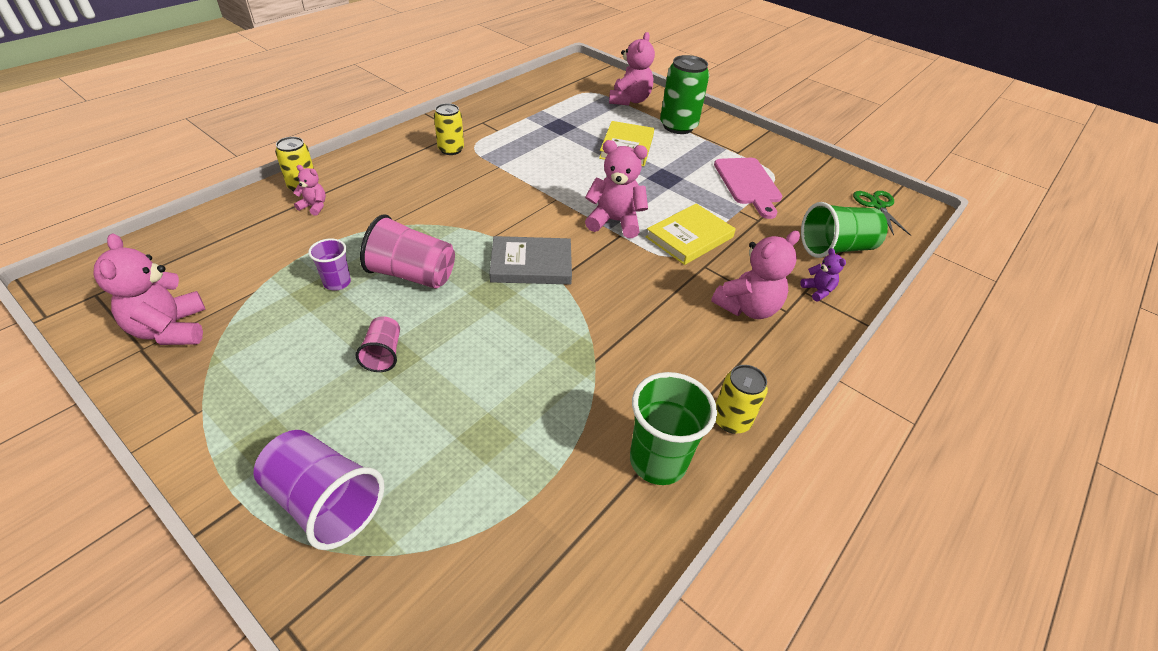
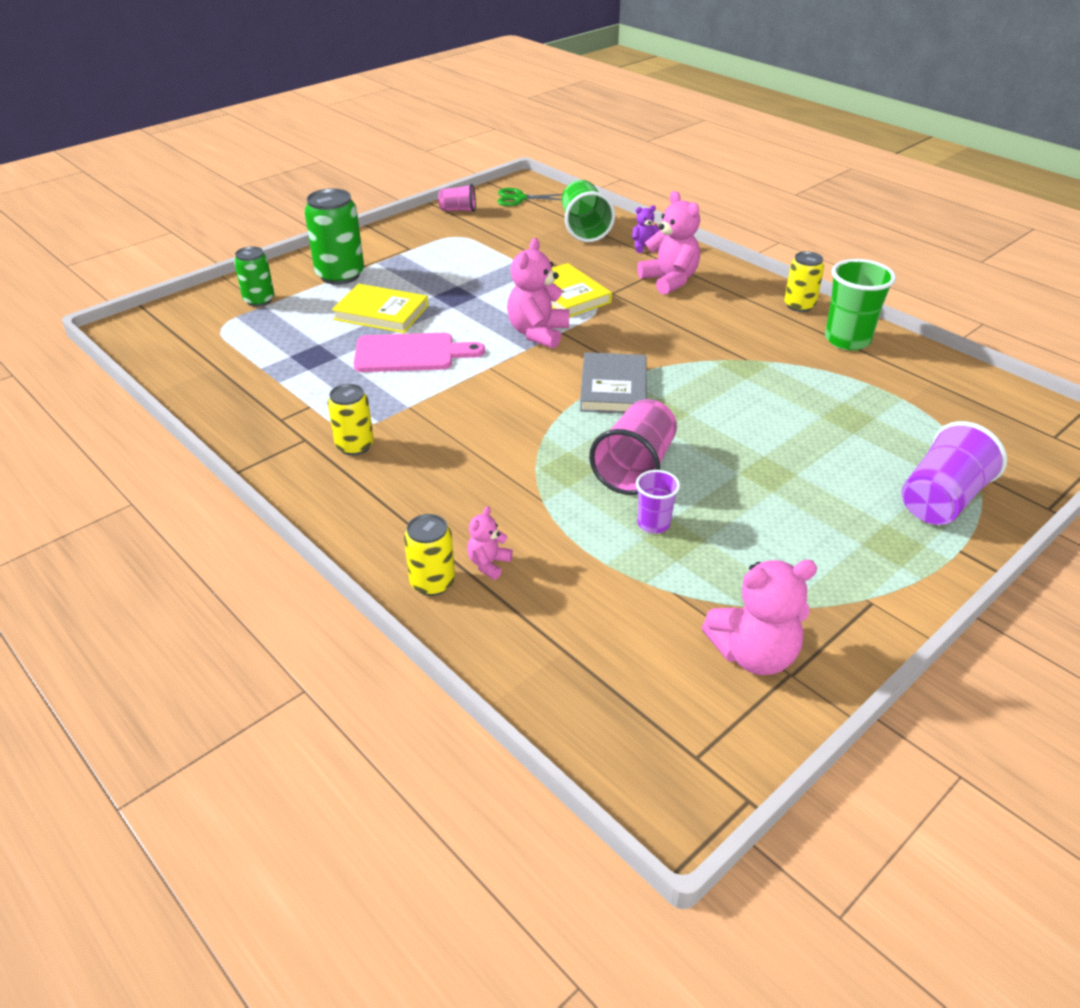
camera: 80 degrees left, 5 degrees down
(383, 354) = (763, 480): pink cup -> pink cup (458, 210)
(629, 100) = (259, 300): pink teddy bear -> green can
(748, 184) = (474, 252): pink cutting board -> pink cutting board (410, 353)

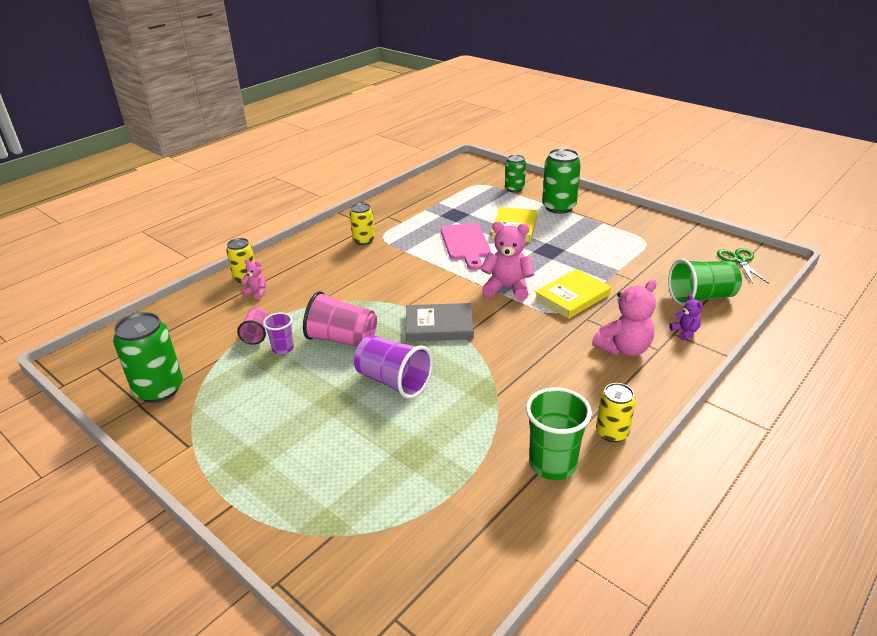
camera: 85 degrees right, 5 degrees down
(458, 210) = (693, 236): pink cup -> pink cup (256, 334)
(754, 654) = (159, 389): pink teddy bear -> green can
(941, 500) = (294, 502): purple cup -> purple cup (393, 381)

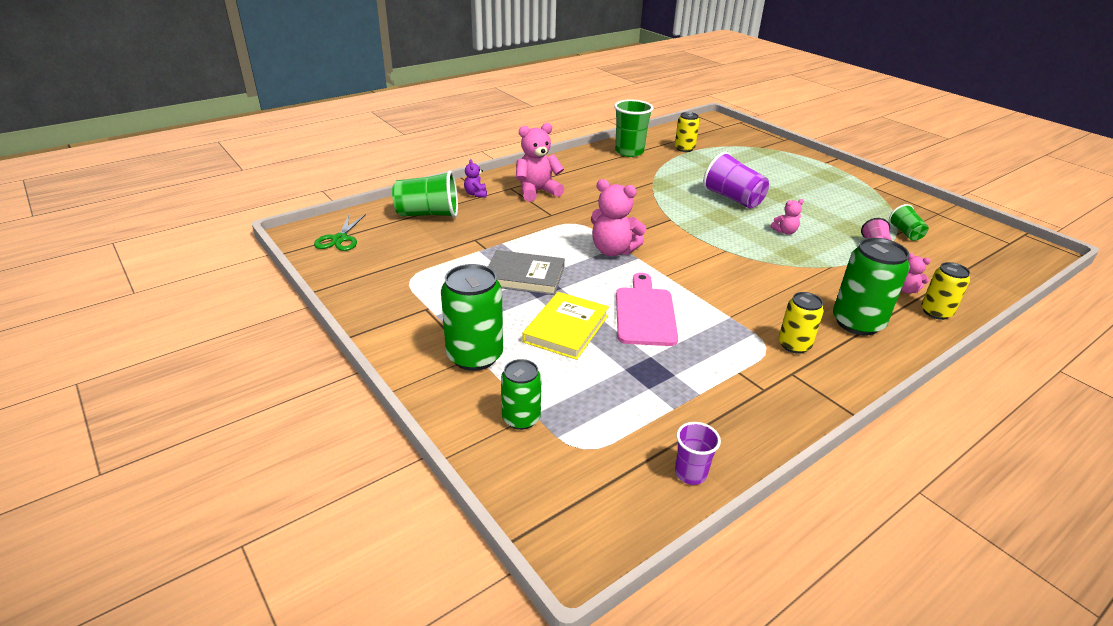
camera: 170 degrees left, 0 degrees up
(159, 389) = (931, 220): green can -> green can (857, 323)
(208, 361) = (905, 233): none -> green cup
(283, 348) = (839, 232): purple cup -> purple cup (690, 473)
(342, 339) = (785, 232): pink cup -> pink teddy bear
(439, 325) = (692, 229): grey book -> grey book (524, 276)
(572, 296) = (550, 233): yellow book -> none
(612, 433) = (583, 157): yellow can -> yellow can (684, 148)

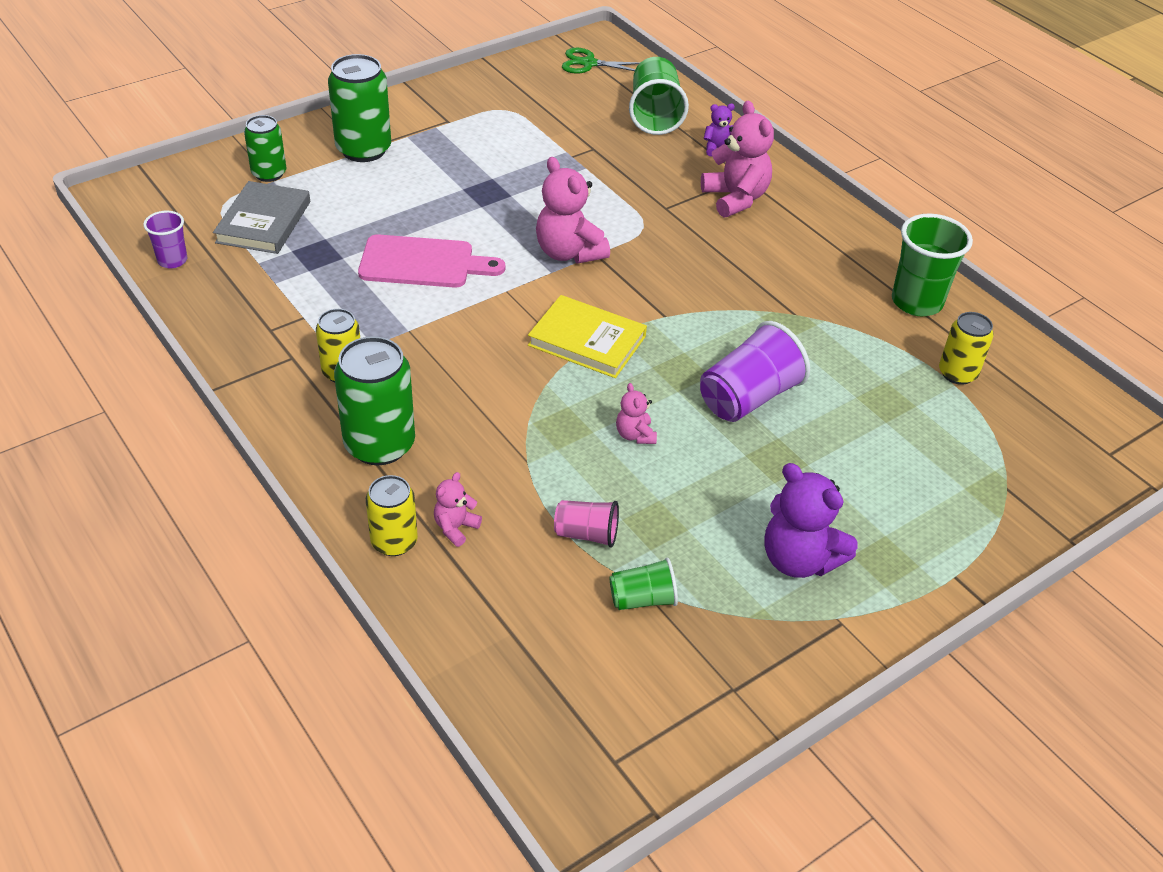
camera: 90 degrees right, 10 degrees up
(524, 276) = (507, 182): grey book -> grey book (263, 222)
(566, 328) = (400, 205): yellow book -> yellow book (587, 341)
(613, 250) = (569, 252): pink teddy bear -> pink teddy bear turned 60 degrees counterclockwise
(844, 194) = (799, 559): none -> purple teddy bear

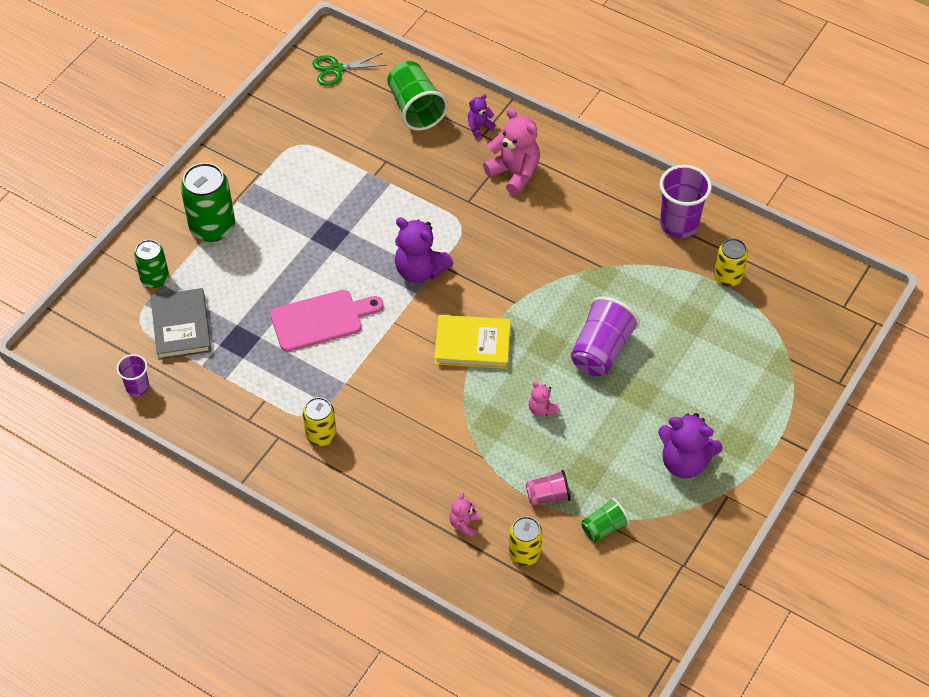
camera: 20 degrees left, 10 degrees up
(379, 444) = (380, 482): green can -> none
(394, 541) = (432, 549): yellow can -> yellow can (524, 554)
(569, 252) = (420, 270): pink teddy bear -> purple teddy bear
(916, 302) = (679, 224): green cup -> purple cup

